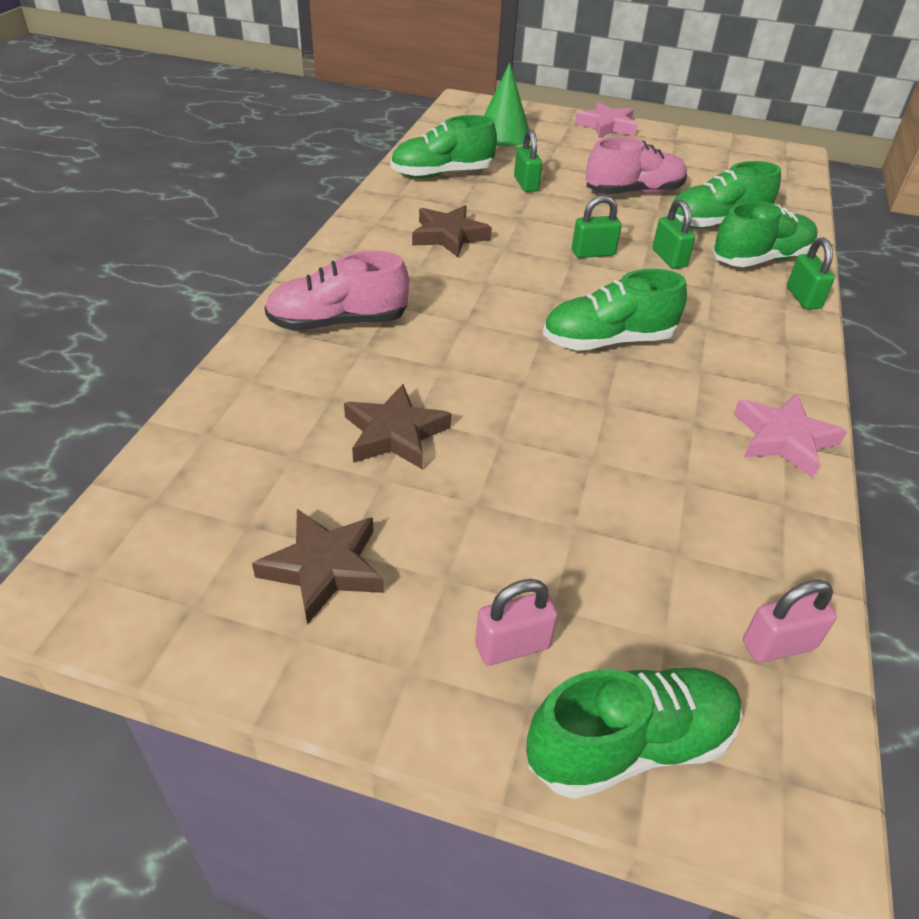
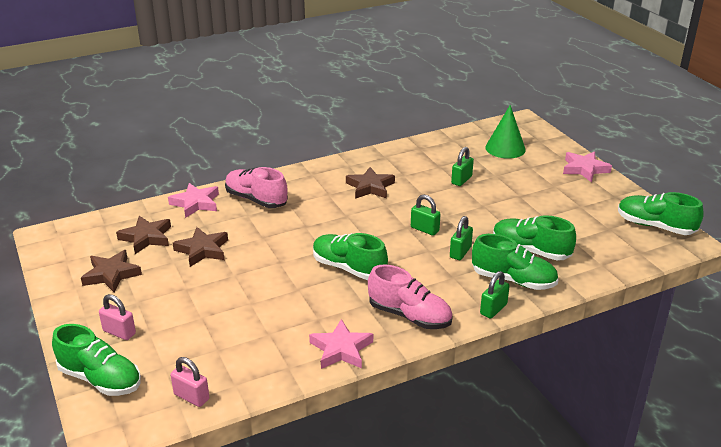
camera: 50 degrees right, 10 degrees down
(257, 375) = (196, 203): none -> pink star
(273, 472) = (146, 238): none -> brown star
(442, 174) = (427, 156): green shoe -> green shoe (655, 226)
(633, 192) = (516, 212): pink shoe -> pink shoe (409, 316)

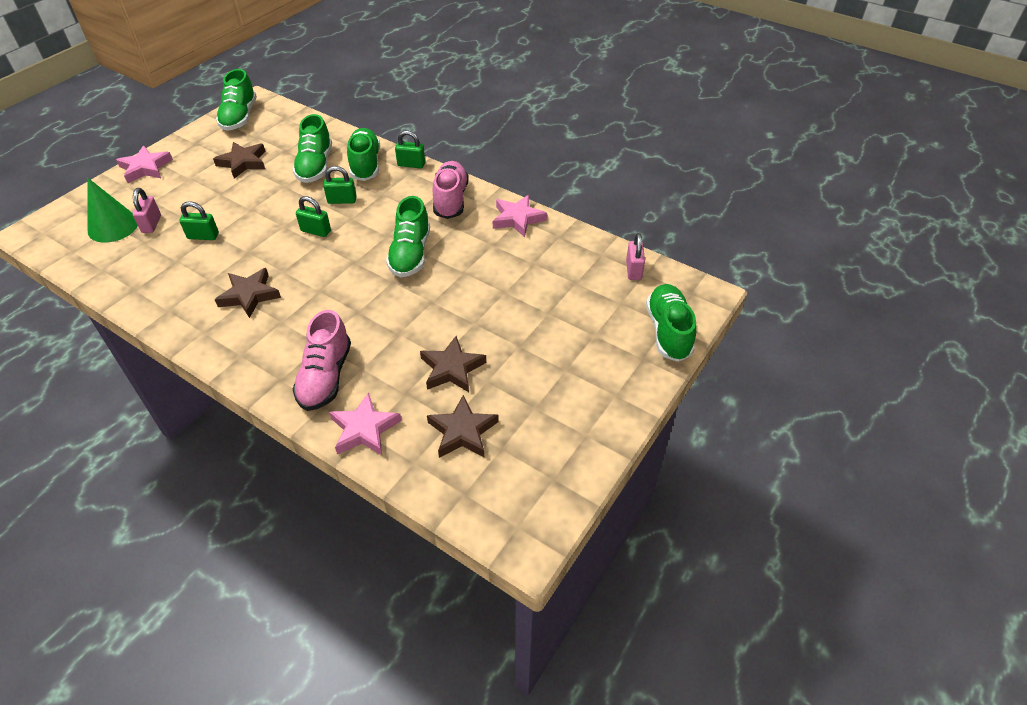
camera: 120 degrees left, 15 degrees up
(111, 274) = (544, 418): brown star -> brown star (243, 162)
(119, 332) = (612, 355): pink padlock -> pink padlock (151, 224)
(424, 229) = (316, 231): green padlock -> green padlock turned 75 degrees counterclockwise

